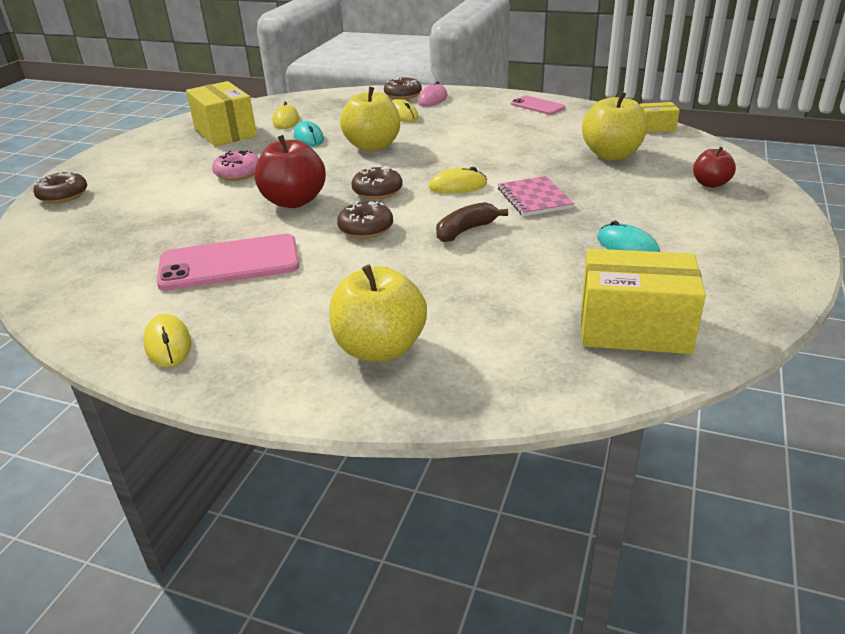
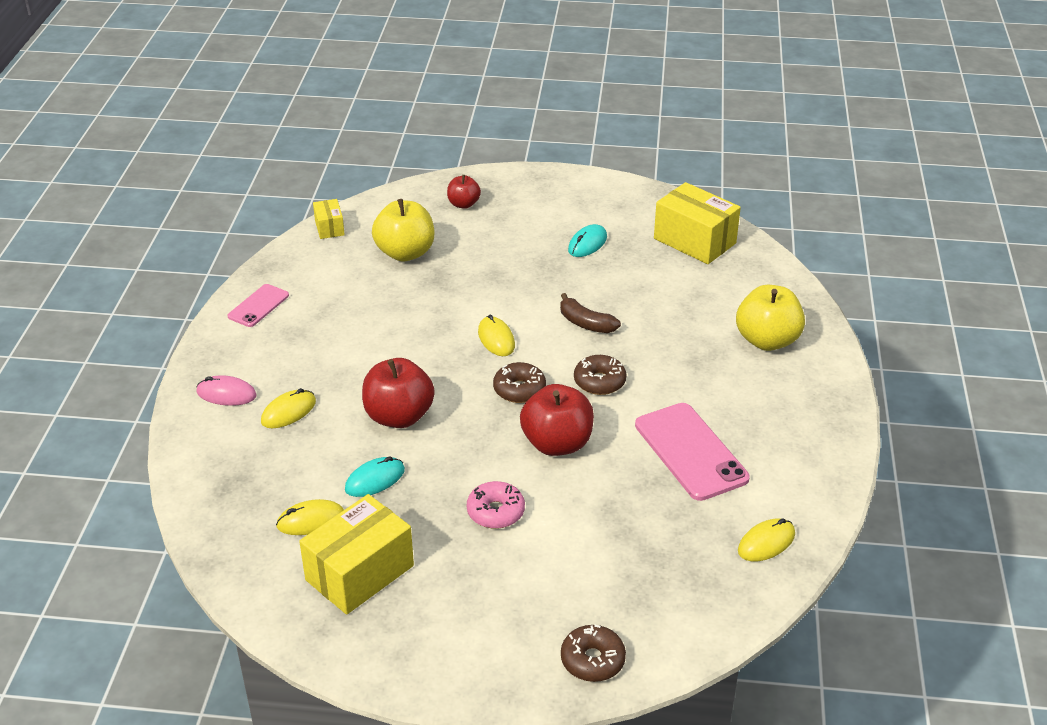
camera: 105 degrees left, 5 degrees up
(168, 344) = (814, 447): yellow mouse -> yellow mouse (766, 542)
(373, 146) = (399, 416): yellow apple -> red apple
(403, 95) = (205, 425): brown donut -> none
(534, 198) = (513, 292): pink notebook -> none
(634, 328) = (694, 241): yellow box -> yellow box turned 45 degrees counterclockwise

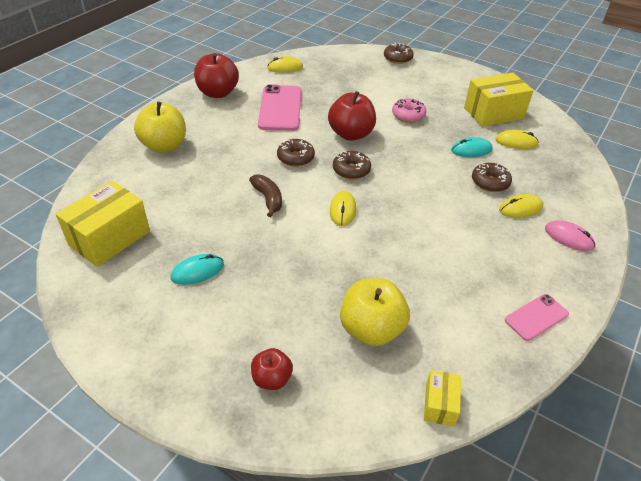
camera: 155 degrees left, 5 degrees up
(335, 435) = (490, 182): none -> brown donut
(399, 416) = (442, 180): red apple -> red apple (218, 93)
(694, 241) = (110, 238): yellow box -> yellow box turned 60 degrees clockwise

